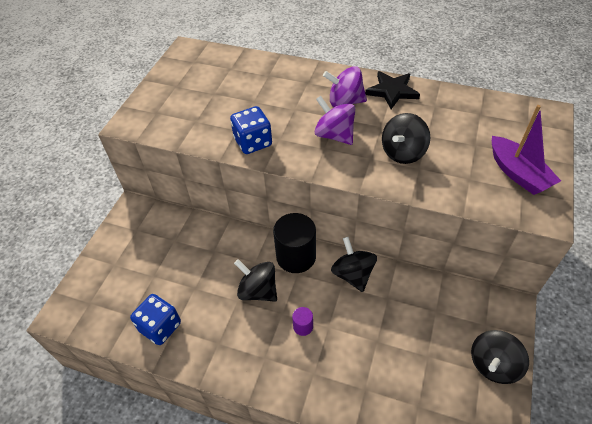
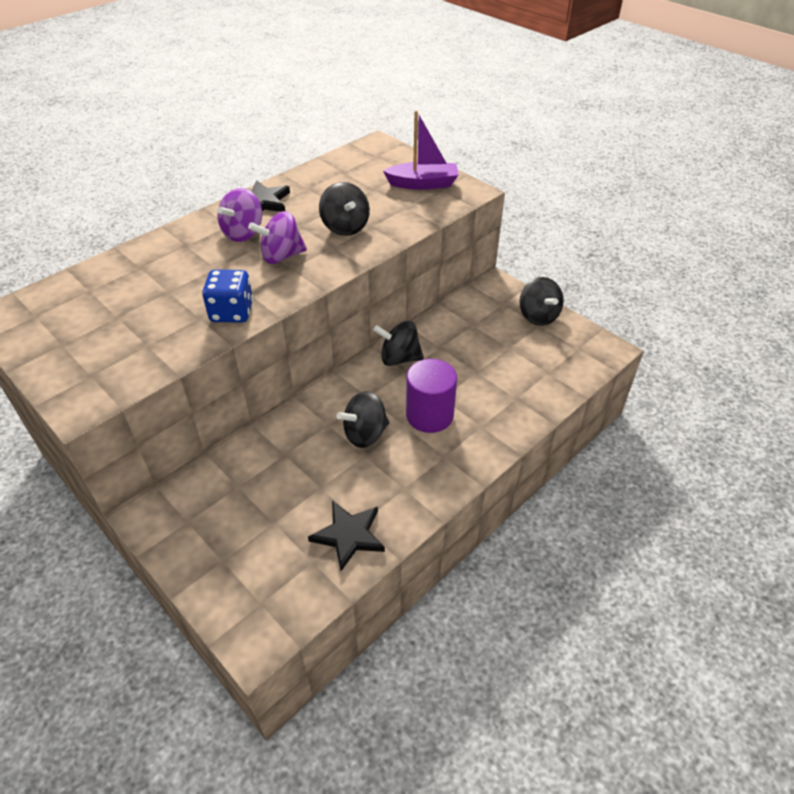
camera: 65 degrees left, 5 degrees down
(160, 327) = (349, 535): blue dice -> black star
(296, 256) = (347, 390): black cylinder -> none
(303, 326) = (429, 415): purple cylinder -> purple cylinder, size x2.19

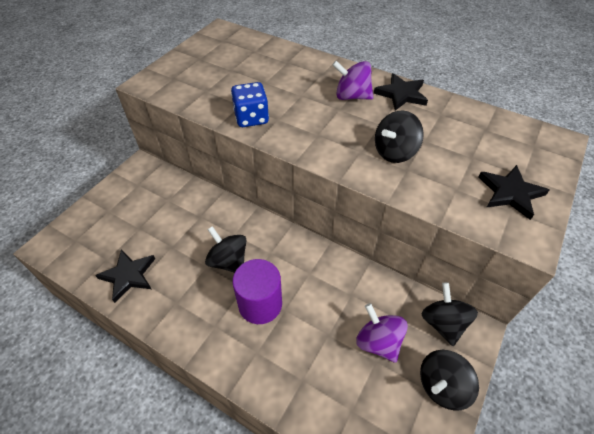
camera: 75 degrees right, 5 degrees up
(281, 256) = (331, 125): purple spinning top -> purple spinning top (378, 342)
(399, 358) = (323, 265): black spinning top -> black spinning top (443, 323)
(423, 184) = (510, 193): purple boat -> black star

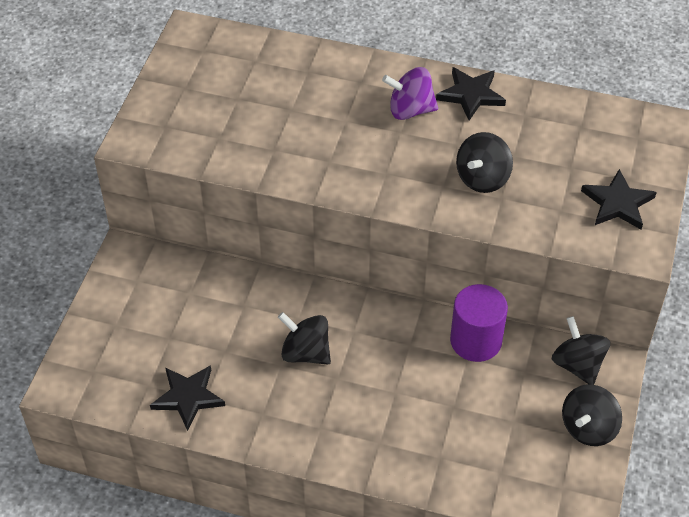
camera: 15 degrees left, 0 degrees up
(251, 118) = (296, 166): blue dice -> none
(260, 304) = (364, 392): purple cylinder -> purple cylinder (476, 341)
(378, 342) = (511, 401): purple spinning top -> none

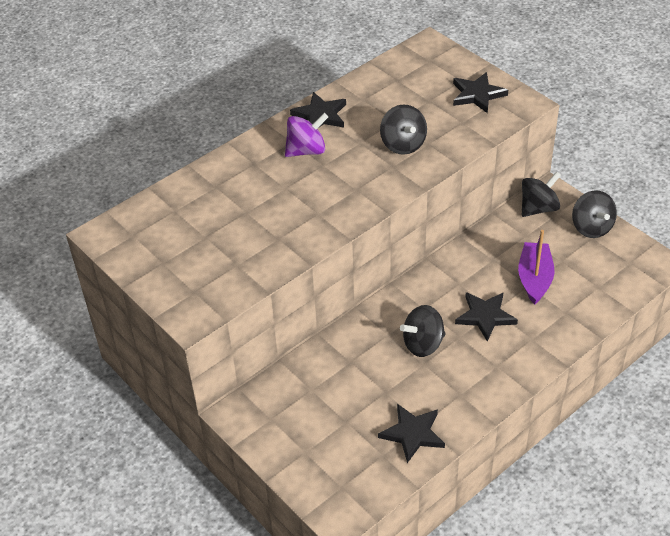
camera: 55 degrees left, 5 degrees down
(380, 388) = (485, 316): none -> black star
(410, 110) = (306, 150): purple spinning top -> purple spinning top turned 150 degrees counterclockwise
(467, 408) = (534, 279): none -> purple boat
(476, 341) = (482, 248): purple cylinder -> none
(577, 365) = (538, 208): black spinning top -> black spinning top turned 135 degrees clockwise

